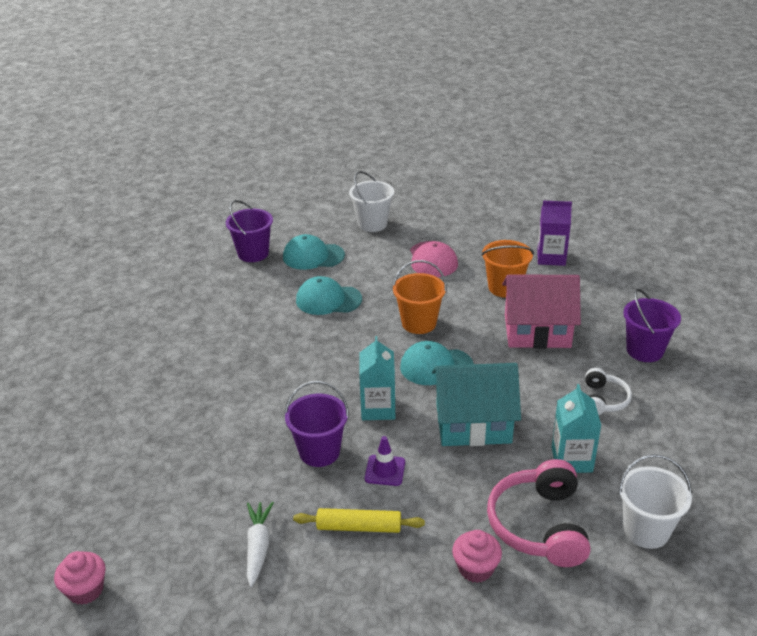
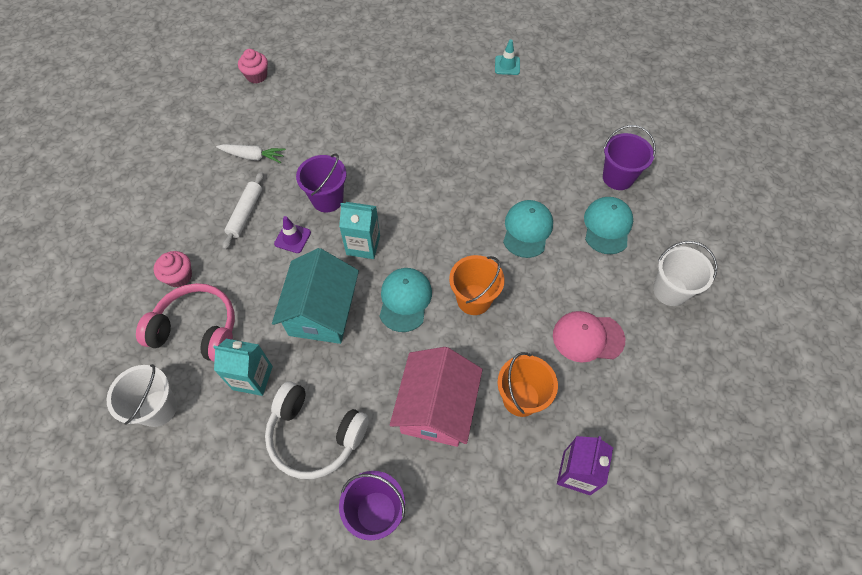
camera: 100 degrees right, 25 degrees up
(86, 336) = (507, 65): none -> turquoise traffic cone
(359, 527) = (245, 213): yellow rolling pin -> white rolling pin
(603, 400) = (315, 435): white headphones -> white headphones, size x1.77

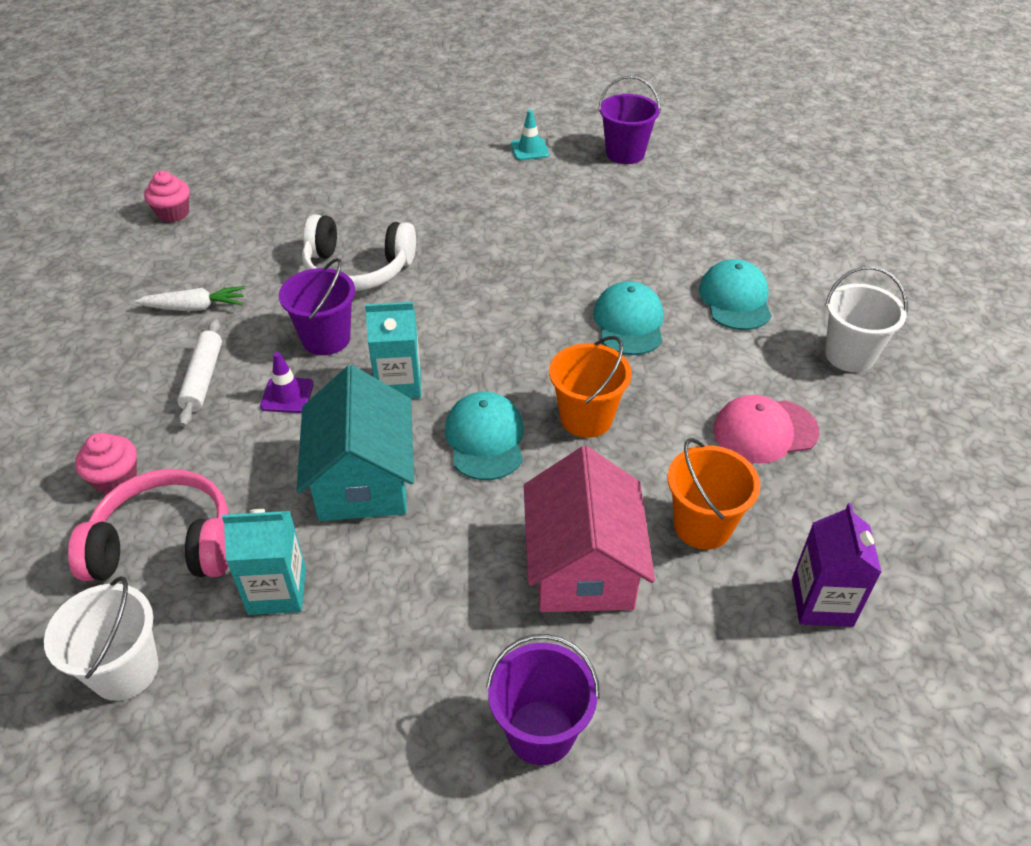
camera: 15 degrees left, 15 degrees down
(315, 435) = (405, 647): white headphones -> white headphones (358, 269)
(618, 177) = (725, 244): purple bucket -> purple bucket (625, 153)

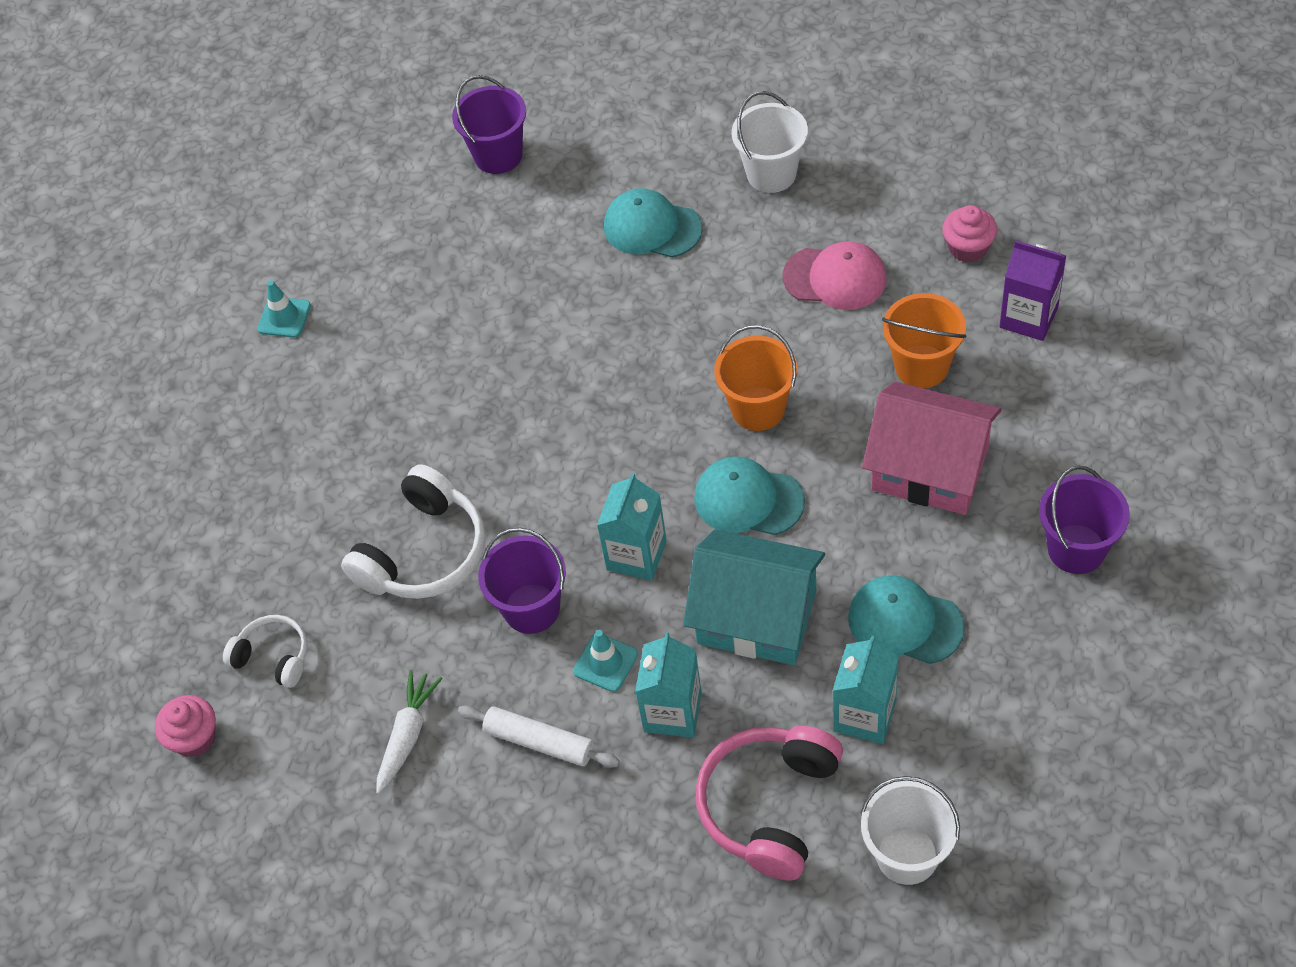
camera: 60 degrees left, 10 degrees up
(116, 479) = (659, 845): pink cupcake -> pink cupcake (968, 248)
(246, 227) = (273, 657): none -> white headphones
(249, 450) = (672, 712): none -> turquoise carton
(287, 395) = (605, 663): purple traffic cone -> turquoise traffic cone
(625, 153) = (349, 227): purple bucket -> purple bucket (498, 155)
(629, 322) = (642, 327): turquoise cap -> turquoise cap (905, 622)
(764, 431) = (835, 278): pink cap -> pink cap turned 90 degrees counterclockwise

